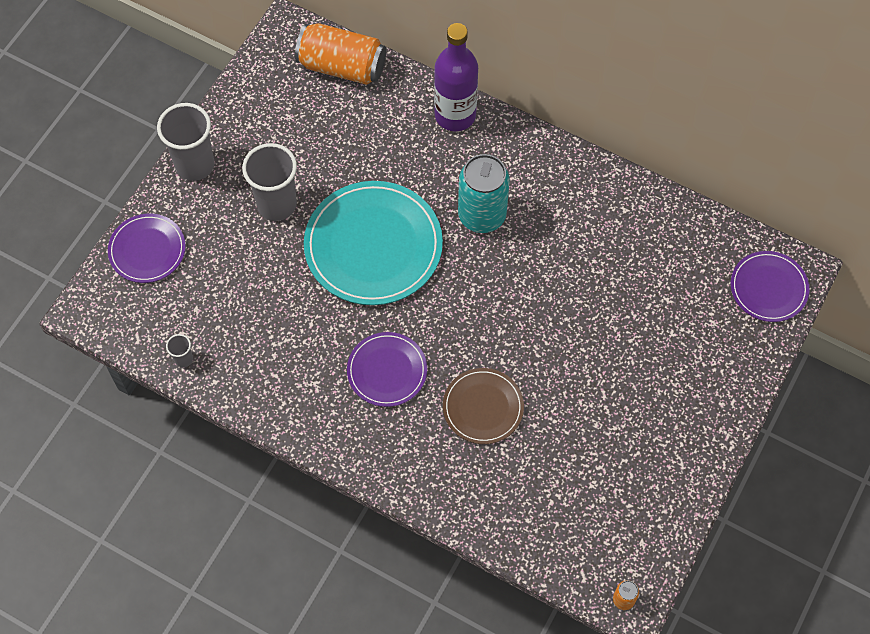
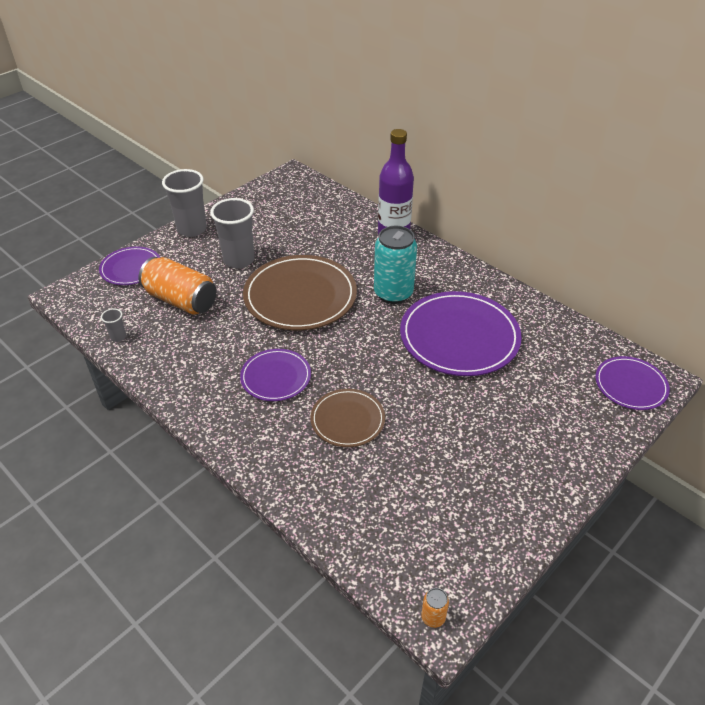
camera: 15 degrees right, 20 degrees down
(342, 66) = (321, 197): orange can -> orange can (181, 300)
(373, 246) = (300, 296): turquoise plate -> brown plate
(574, 264) = (459, 337): none -> purple plate

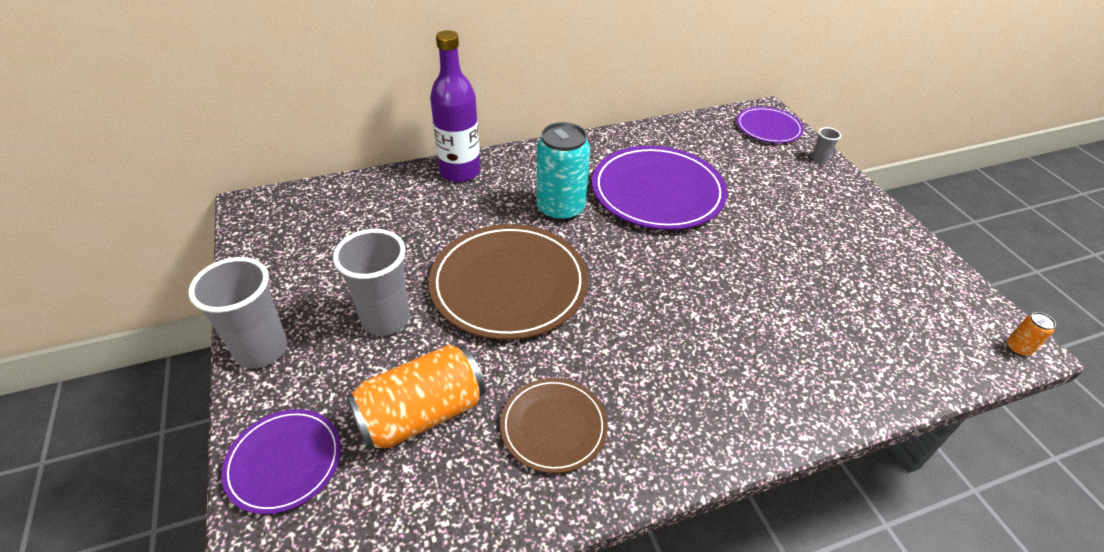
camera: 65 degrees left, 0 degrees up
(118, 337) = (449, 529): grey cup -> grey cup (819, 160)
(276, 377) = (644, 357): purple plate -> none
(347, 420) = (743, 317): brown plate -> brown plate (553, 426)

